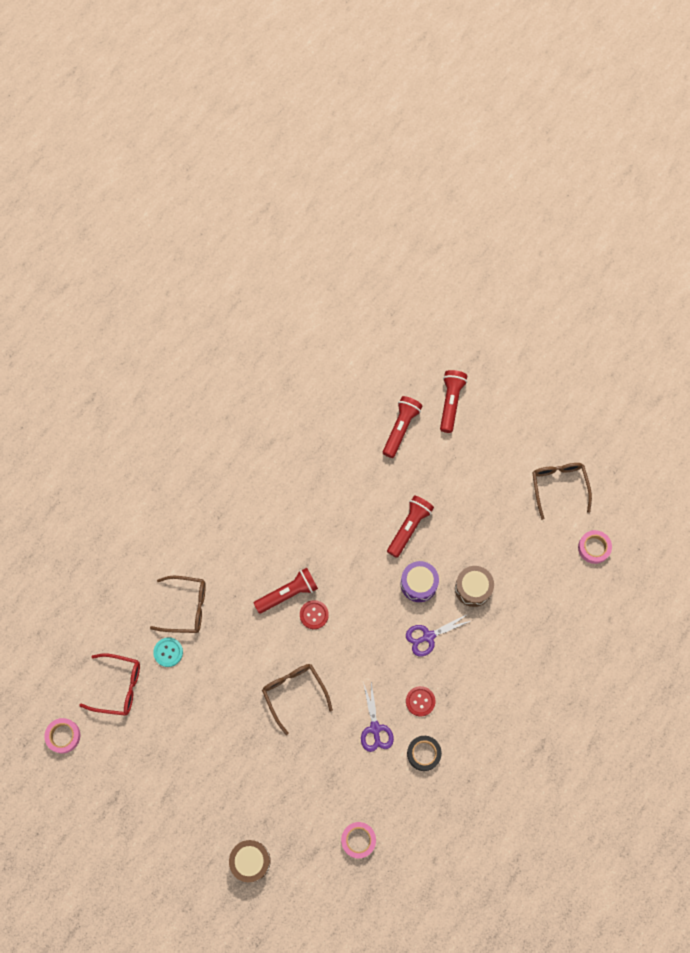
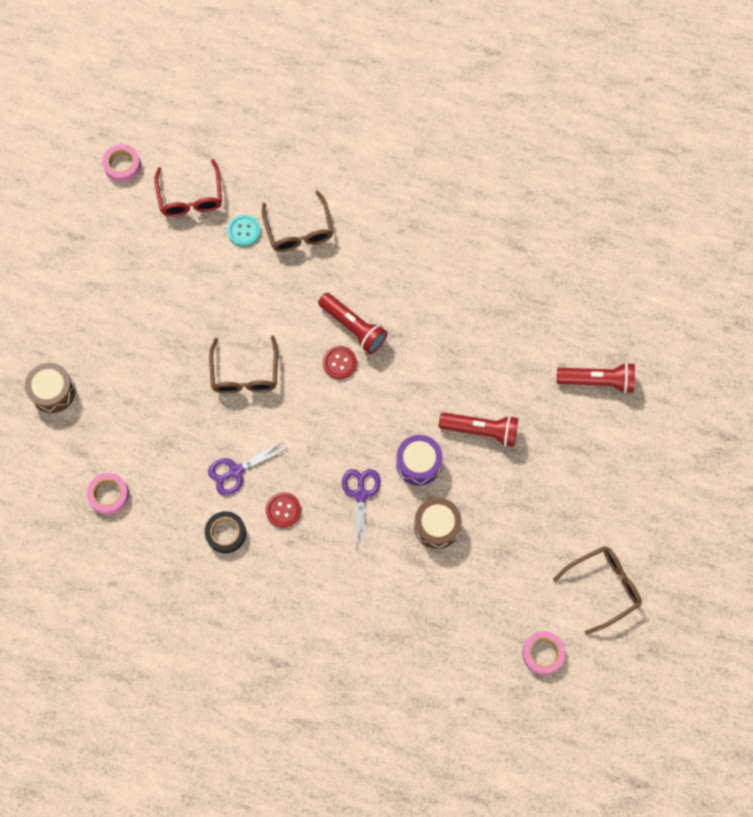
camera: 70 degrees right, 0 degrees up
(294, 693) = (245, 373): brown glasses -> brown glasses turned 135 degrees clockwise
(428, 636) = (361, 494): purple scissors -> purple scissors turned 45 degrees clockwise
(451, 402) = (655, 427): red flashlight -> none

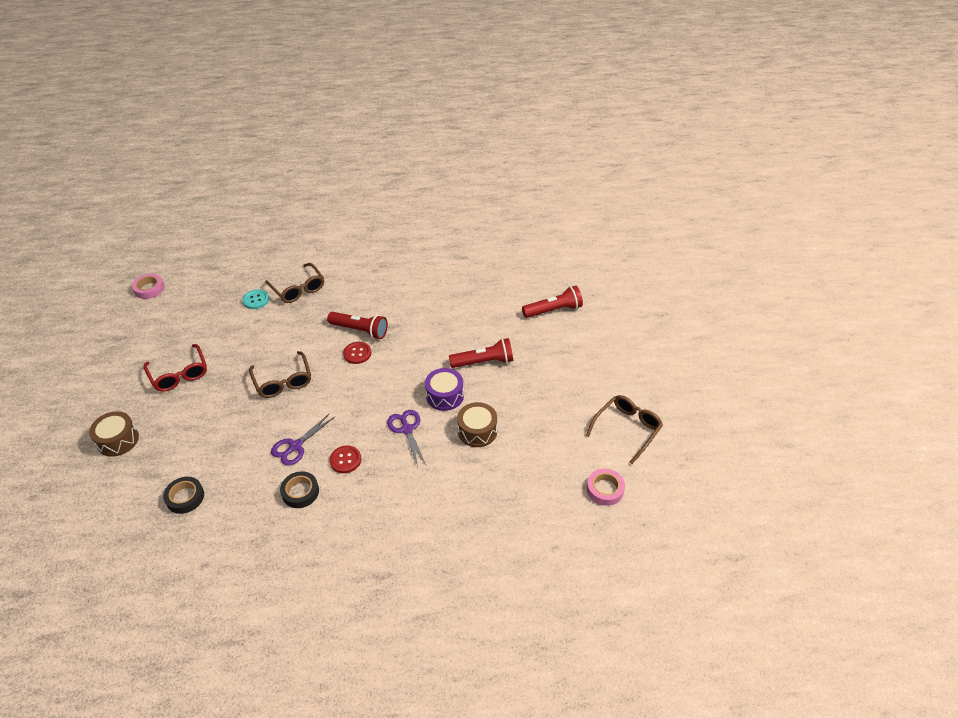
camera: 20 degrees left, 25 degrees down
(109, 494) = (185, 497): pink tape -> black tape
(190, 196) = (208, 292): red glasses -> red glasses (179, 374)

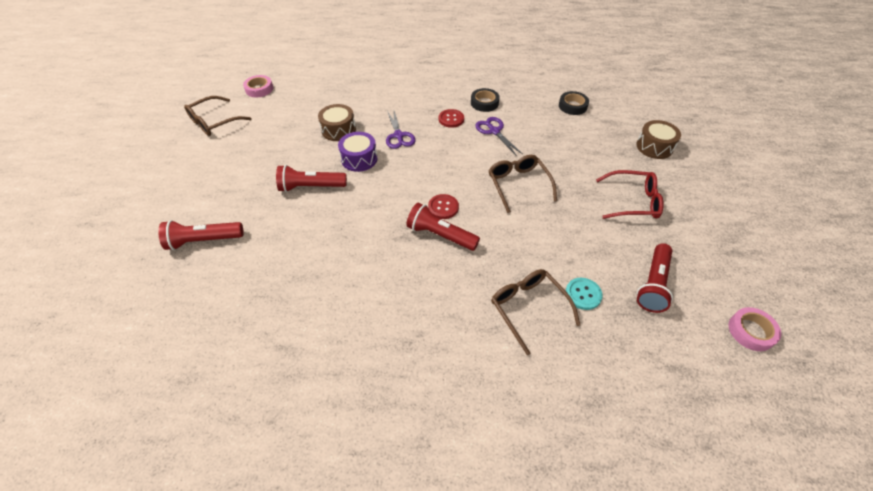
camera: 175 degrees left, 5 degrees up
(179, 374) = (632, 201): red glasses -> red glasses turned 120 degrees clockwise
(200, 310) = (653, 284): none -> red flashlight
(295, 446) = (494, 131): purple scissors -> purple scissors turned 75 degrees counterclockwise

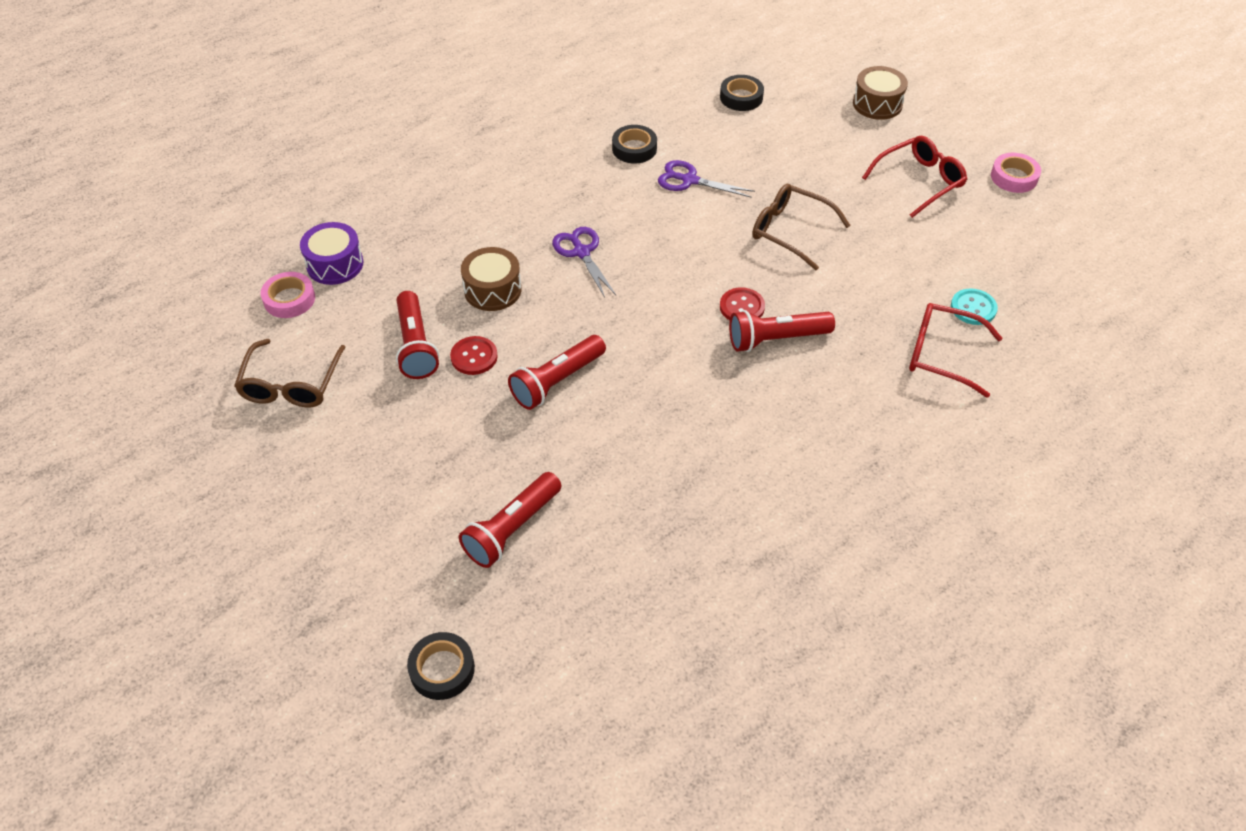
camera: 40 degrees left, 0 degrees up
(94, 282) = (442, 669): none -> black tape
(359, 159) = (571, 311): purple drum -> purple drum (335, 264)
(398, 136) = (581, 252): purple scissors -> purple scissors turned 150 degrees counterclockwise
(451, 119) = (619, 193): red button -> red button (474, 357)
(529, 309) = (942, 355): brown glasses -> red glasses
(653, 284) = (1019, 258): red flashlight -> red flashlight (416, 346)
(751, 331) = (1130, 250): pink tape -> pink tape (1014, 177)

